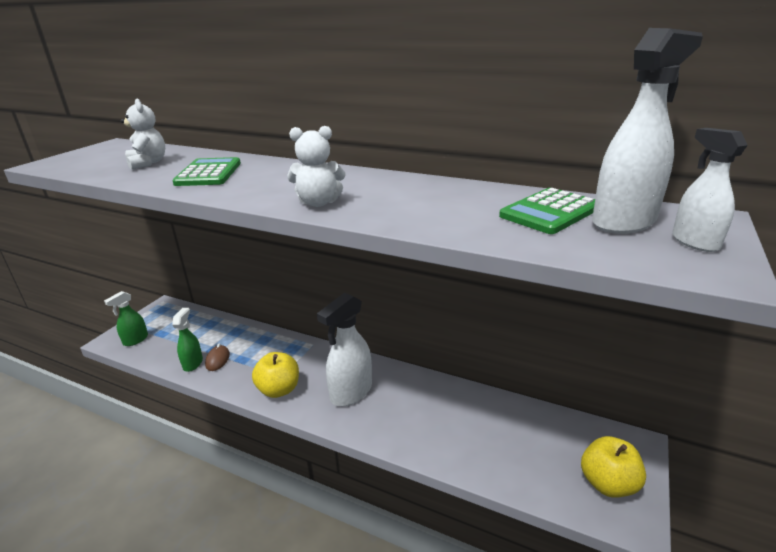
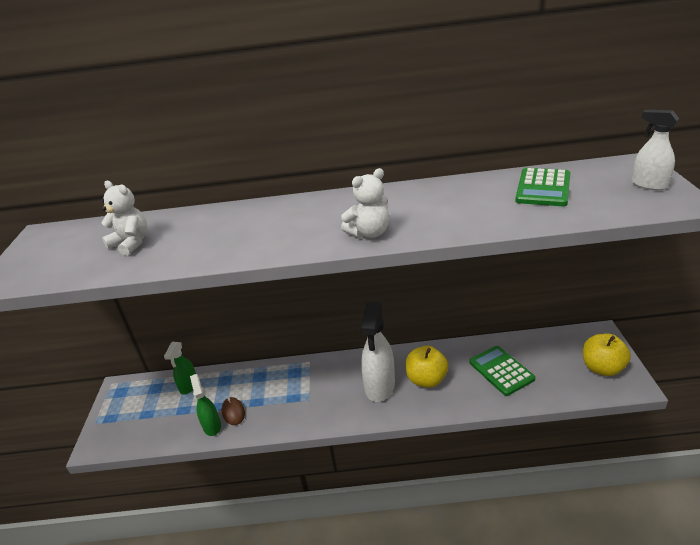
camera: 25 degrees left, 5 degrees up
(135, 340) = (125, 432): green spray bottle -> green spray bottle (188, 386)
(209, 173) = (219, 235): green calculator -> green calculator (501, 371)
(279, 389) = (317, 411): yellow apple -> yellow apple (426, 379)
(624, 221) = (595, 182): white spray bottle -> none

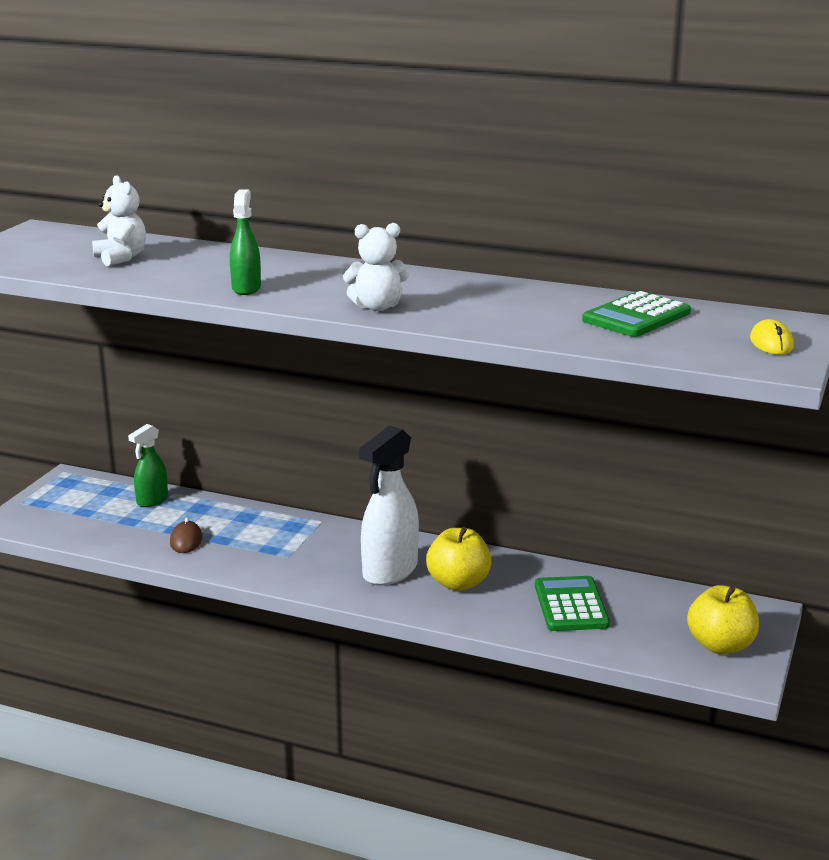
camera: 20 degrees right, 10 degrees down
(212, 426) = (151, 545): green spray bottle -> green spray bottle (246, 288)
(648, 185) = (771, 343): white spray bottle -> yellow mouse

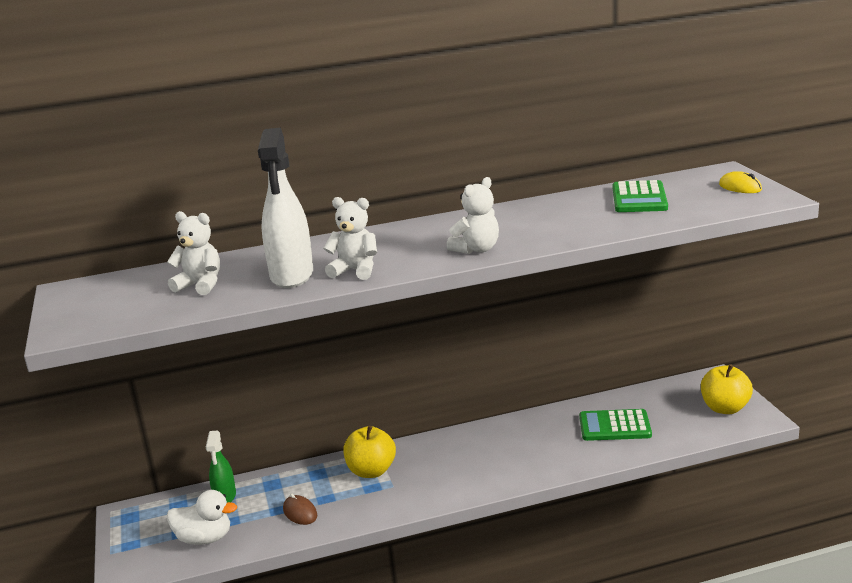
camera: 35 degrees left, 0 degrees up
(93, 524) = (204, 538): none -> white duck
(246, 288) = (355, 271): green spray bottle -> white teddy bear
(389, 571) = (476, 461): white spray bottle -> white spray bottle (292, 276)
(458, 583) = (530, 446): yellow apple -> yellow apple (371, 471)
(571, 605) = (614, 426): green calculator -> green calculator turned 45 degrees counterclockwise

